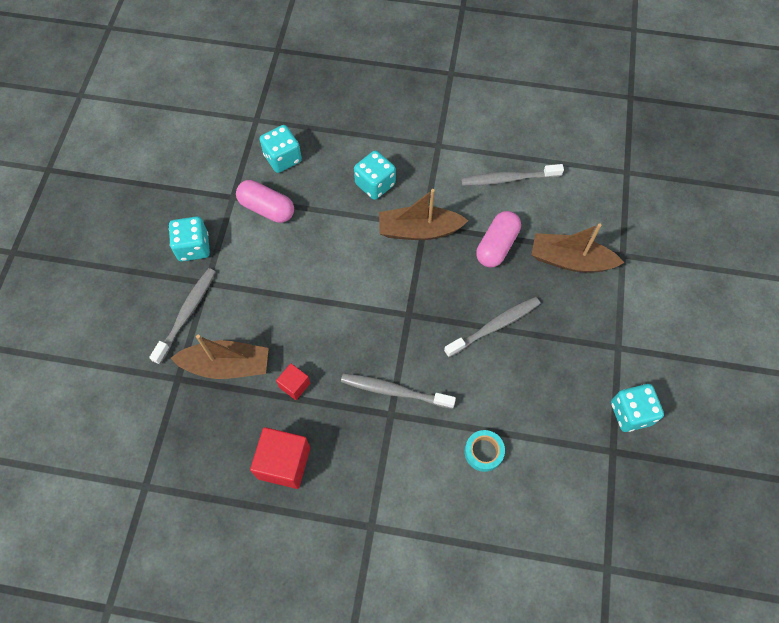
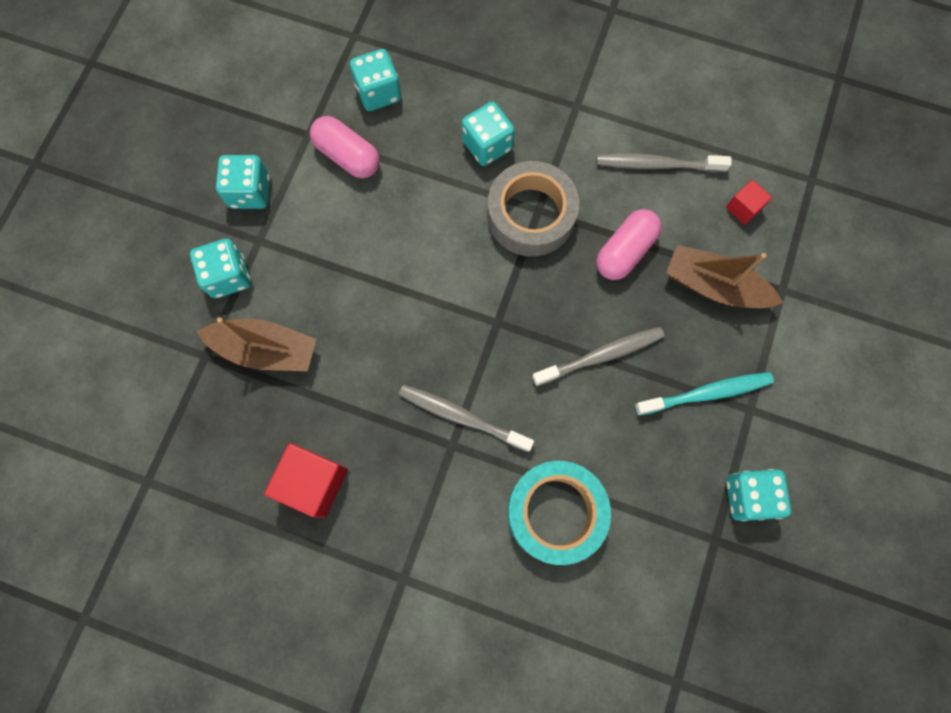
camera: 10 degrees right, 10 degrees up
(186, 314) = (228, 276): grey toothbrush -> turquoise dice
(294, 385) = (342, 388): red cube -> red cube (743, 208)
(419, 230) = (531, 215): brown boat -> grey tape
(483, 452) = (556, 512): turquoise tape -> turquoise tape, size x2.04
(581, 341) = (706, 393): none -> turquoise toothbrush

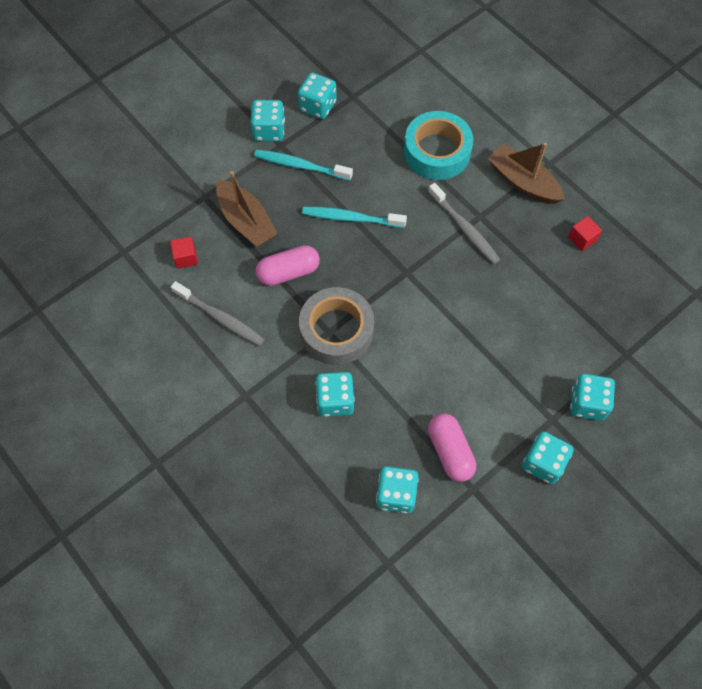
camera: 150 degrees left, 10 degrees down
(266, 350) = (580, 336): brown boat -> brown boat (523, 182)
(313, 483) = (582, 239): red cube -> red cube, size x0.55
(600, 356) = (351, 218): grey toothbrush -> turquoise toothbrush
(779, 422) = (269, 131): none -> turquoise dice

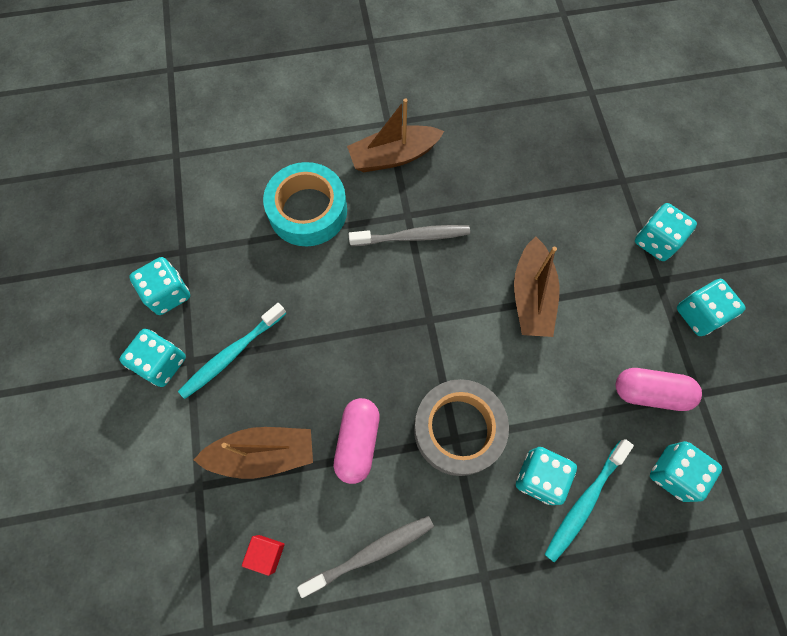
camera: 60 degrees left, 5 degrees up
(351, 218) = (332, 338): turquoise toothbrush -> turquoise toothbrush (584, 502)
(473, 332) = (531, 296): none -> brown boat
(582, 239) = (485, 144): red cube -> none

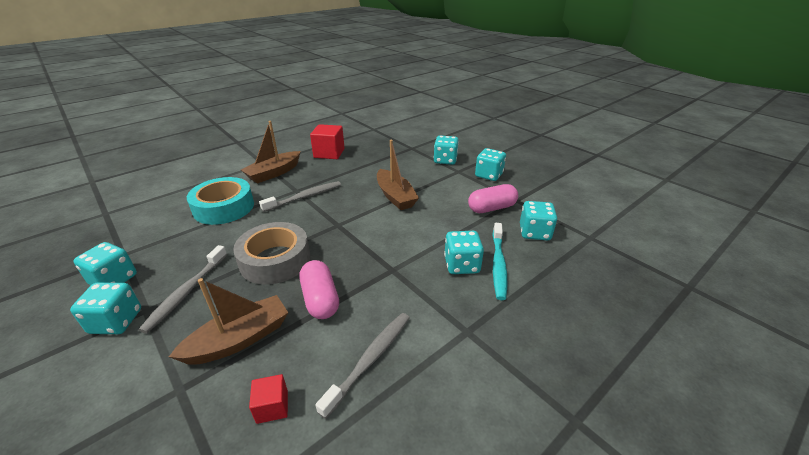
camera: 30 degrees left, 35 degrees down
(232, 354) = (186, 292): turquoise toothbrush -> grey toothbrush
(458, 429) = (391, 264): grey tape -> grey tape (275, 260)
(489, 137) = (329, 153): none -> red cube

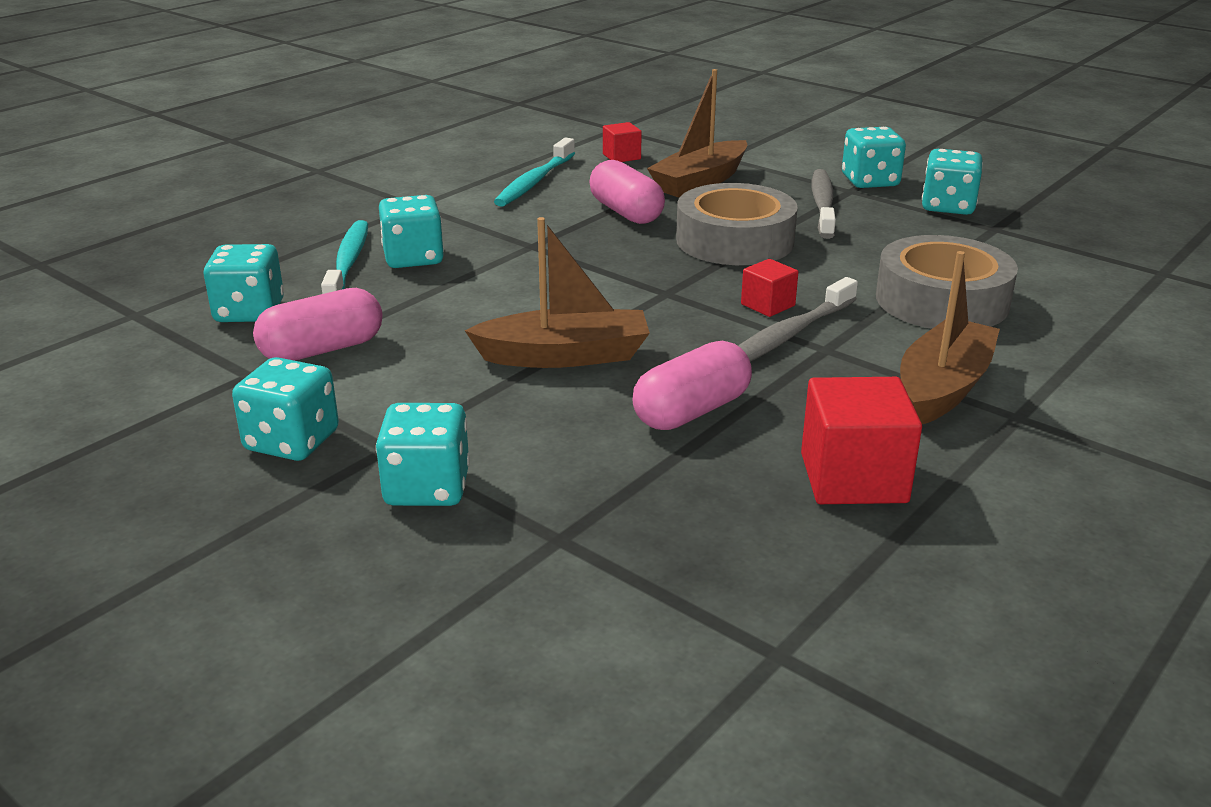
camera: 170 degrees right, 5 degrees down
(224, 207) = (942, 300): turquoise tape -> grey tape
(299, 212) = (768, 305): none -> red cube
(361, 173) = (691, 411): none -> pink capsule
(370, 359) = (535, 182): grey toothbrush -> turquoise toothbrush
(395, 196) = (565, 356): brown boat -> brown boat turned 120 degrees clockwise

